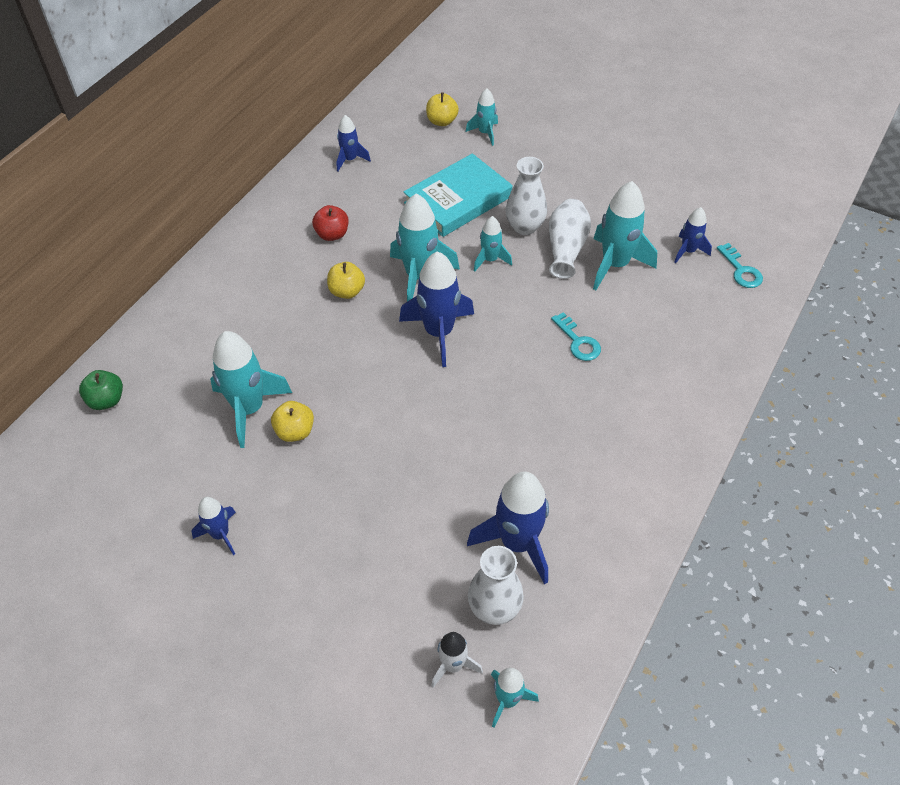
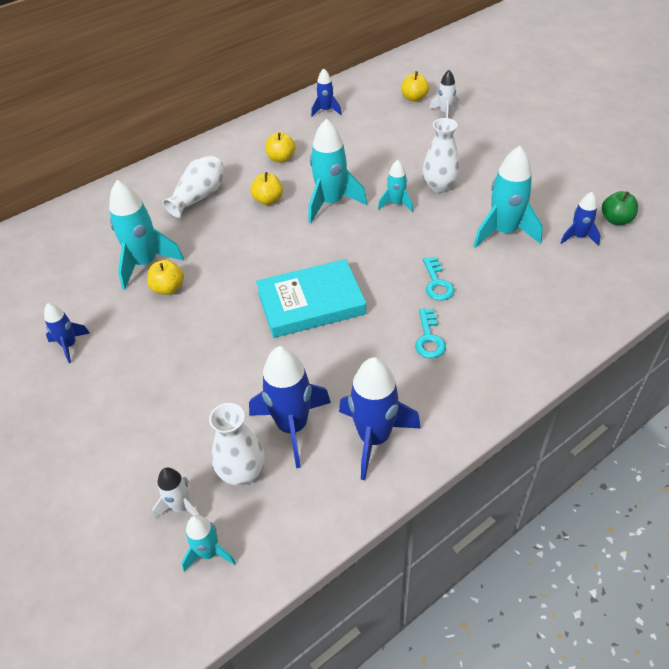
camera: 25 degrees right, 5 degrees down
(106, 400) = (52, 231): green apple -> green apple (616, 220)
(332, 234) = (281, 158): red apple -> yellow apple
(439, 333) = (322, 247): blue rocket -> blue rocket (374, 438)
(458, 200) = (395, 155): turquoise book -> turquoise book (311, 303)
(485, 133) = (445, 112): turquoise rocket -> white rocket
(566, 248) = (466, 210): white vase -> white vase (199, 197)
(741, 270) = (622, 264): turquoise key -> turquoise key (429, 338)

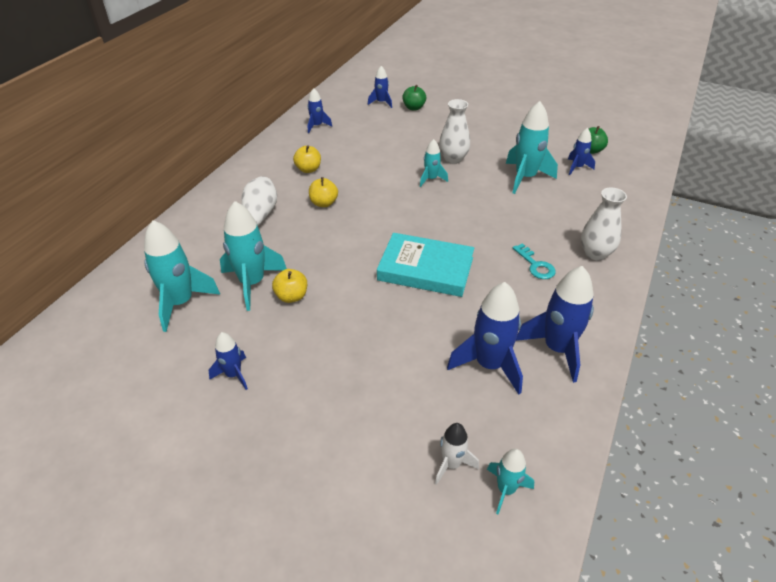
camera: 30 degrees left, 5 degrees down
(242, 472) = (479, 416): white vase -> white vase (595, 253)
(311, 303) = (425, 269): turquoise book -> turquoise book turned 60 degrees clockwise
(331, 203) = (379, 191): turquoise rocket -> turquoise rocket (181, 303)
(414, 98) = (381, 102): yellow apple -> blue rocket
(437, 283) = (508, 225): turquoise key -> none
(445, 112) = (414, 108): white rocket -> green apple

